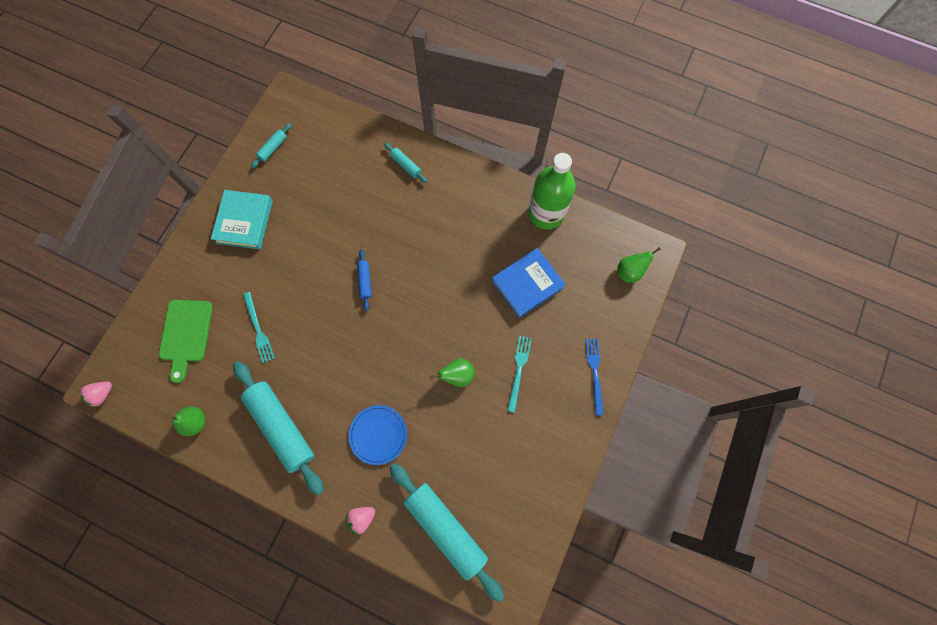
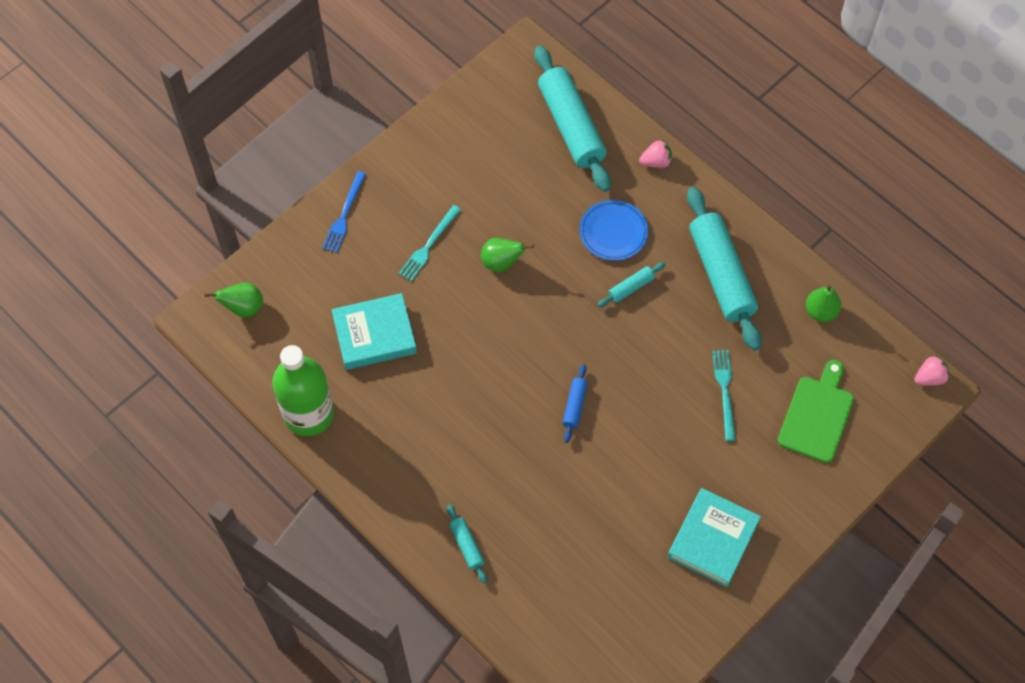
camera: 160 degrees left, 10 degrees down
(273, 148) = (647, 639): turquoise rolling pin -> turquoise rolling pin (631, 287)
(527, 284) = (374, 335): blue book -> turquoise book

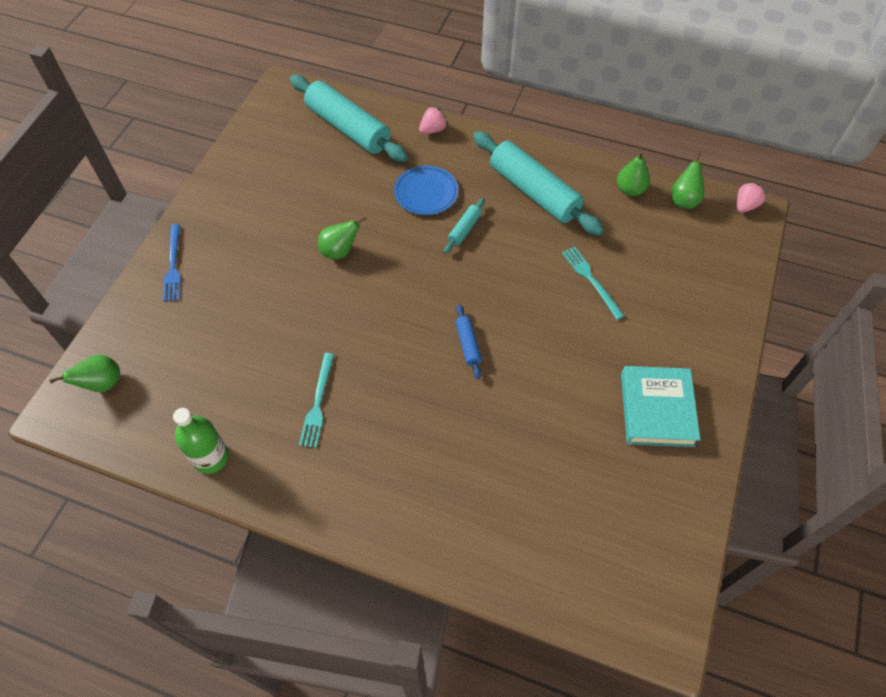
camera: 25 degrees left, 5 degrees down
(308, 414) = (211, 457): green bottle -> green bottle, size x0.65
(374, 335) = (247, 357): turquoise book -> none
(429, 245) = (266, 261): turquoise fork -> turquoise fork (318, 403)
(467, 545) = (432, 518): turquoise rolling pin -> none
(817, 415) = (678, 269): green cutting board -> none
(869, 346) = (683, 200): none -> green pear

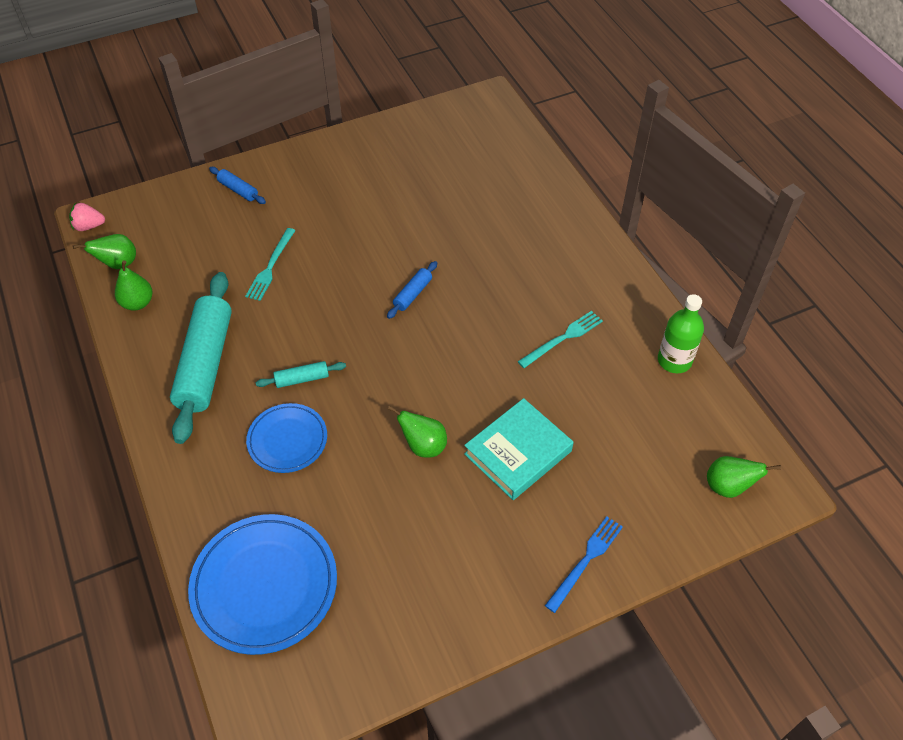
camera: 135 degrees left, 5 degrees down
(348, 128) = (264, 585): turquoise rolling pin -> blue plate
(433, 130) = (193, 504): pink strawberry -> none
(656, 409) = (349, 172): turquoise book -> turquoise book (518, 452)
(706, 316) = (238, 190): none -> blue rolling pin

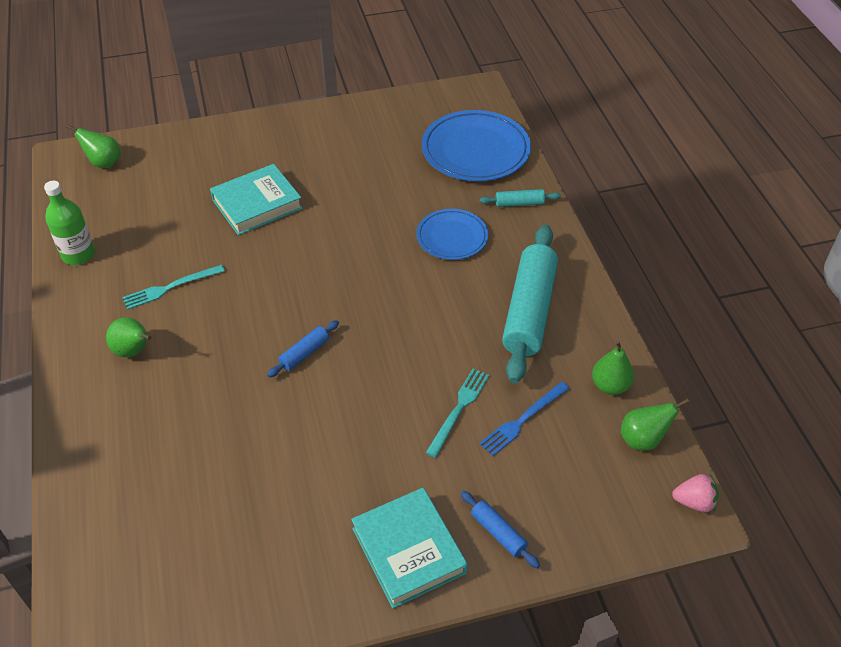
camera: 170 degrees left, 5 degrees down
(301, 173) = (408, 550): none -> turquoise book
(302, 379) = (434, 284): turquoise rolling pin -> turquoise rolling pin (519, 203)
(423, 446) = (334, 218): green pear -> green pear (134, 351)
(585, 561) = (238, 136): blue fork -> blue fork (523, 420)

